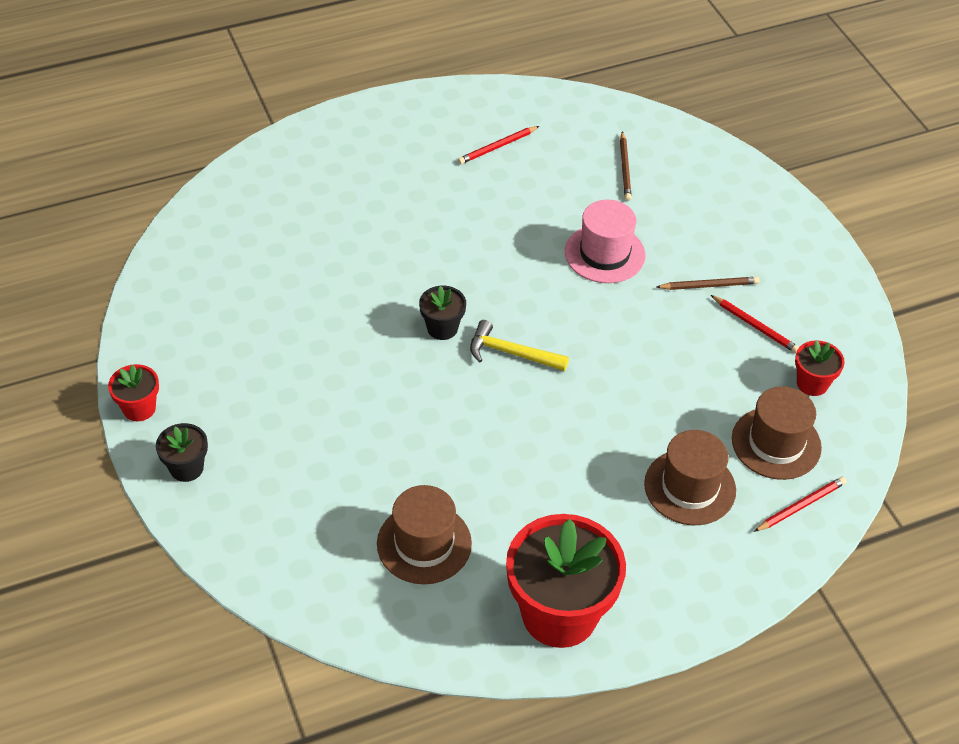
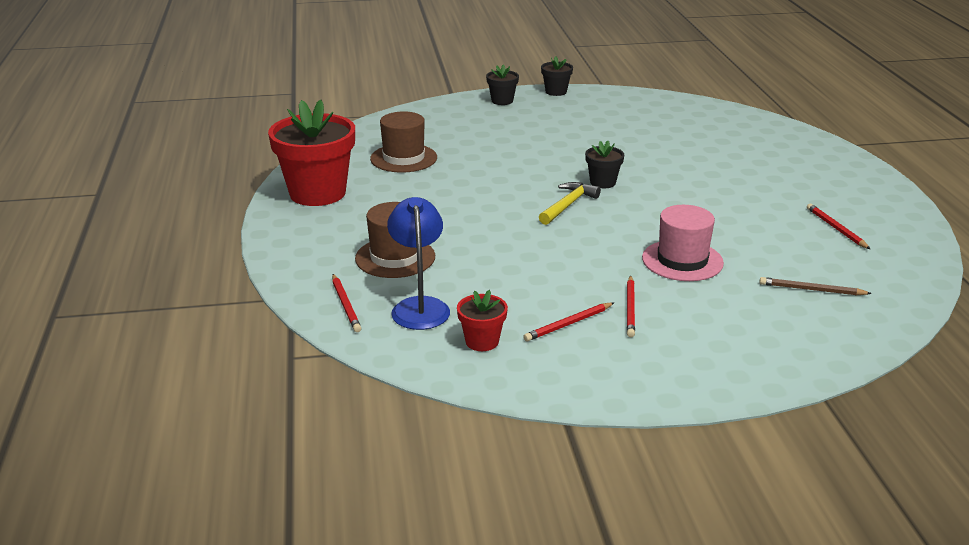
camera: 105 degrees right, 20 degrees down
(139, 408) = (556, 92): red flower pot -> black flower pot
(709, 285) = (630, 308): brown pencil -> red pencil
(776, 443) = (419, 306): brown hat -> blue lamp

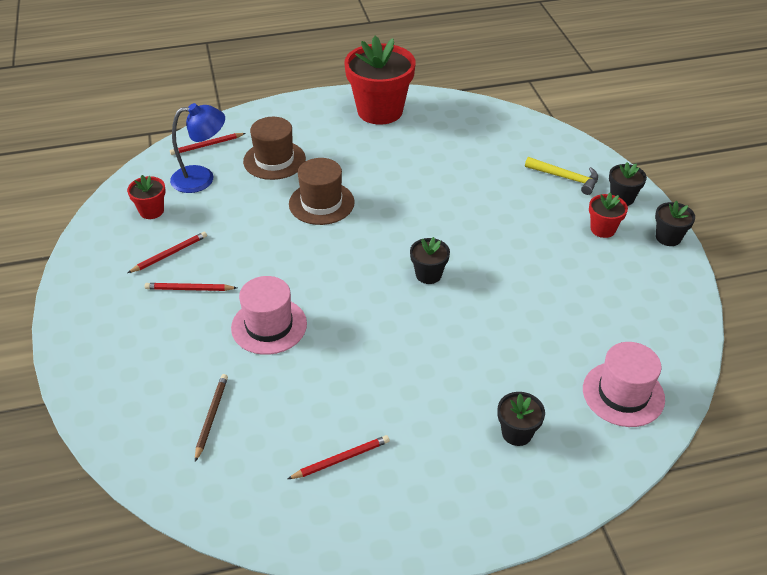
camera: 85 degrees right, 15 degrees up
(403, 158) = (457, 147): brown hat -> brown hat (321, 203)
(543, 111) = (603, 229): none -> red flower pot
(568, 205) = (375, 251): yellow hammer -> yellow hammer (565, 178)
(568, 324) = (169, 254): red pencil -> red pencil turned 90 degrees clockwise
(732, 124) = (623, 394): none -> pink hat
(782, 161) = (517, 433): none -> black flower pot

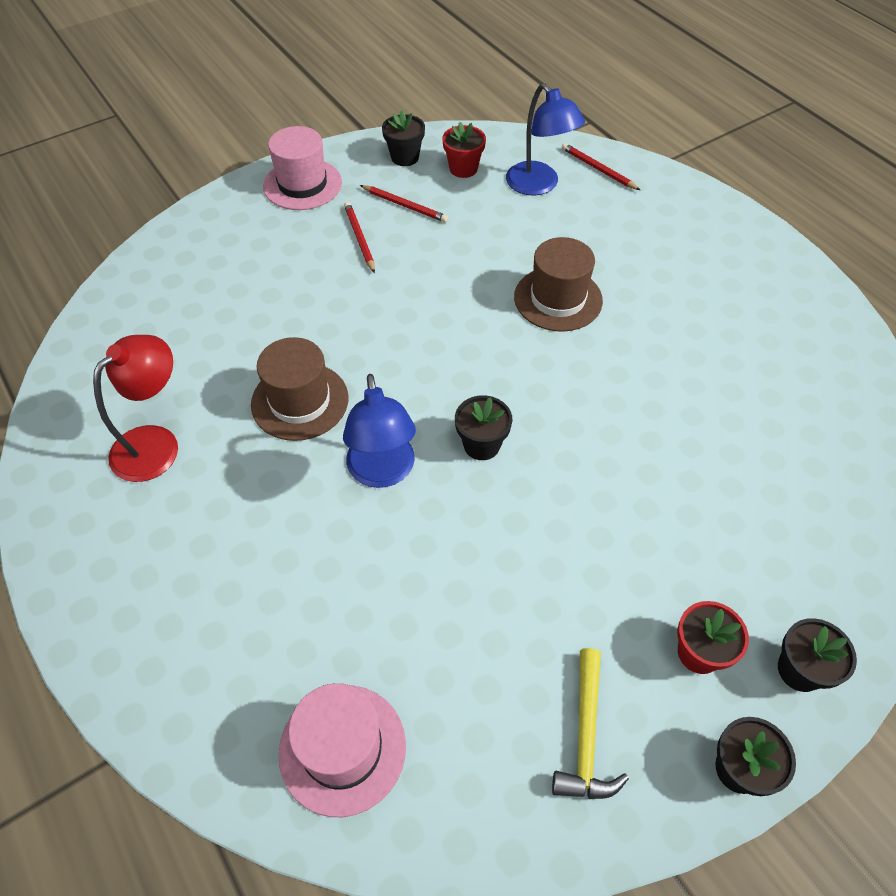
camera: 70 degrees right, 10 degrees up
(211, 417) = (188, 318): brown pencil -> none
(269, 326) = (330, 319): pink hat -> pink hat (302, 184)
(274, 160) = (610, 232): brown hat -> brown hat (300, 401)
(341, 459) = (156, 443): red pencil -> red lamp
(380, 111) = (786, 299): red flower pot -> none
(429, 329) = (382, 472): none -> blue lamp
(517, 433) = (234, 617): black flower pot -> black flower pot (405, 157)
(565, 178) = (795, 570): yellow hammer -> yellow hammer (586, 735)

